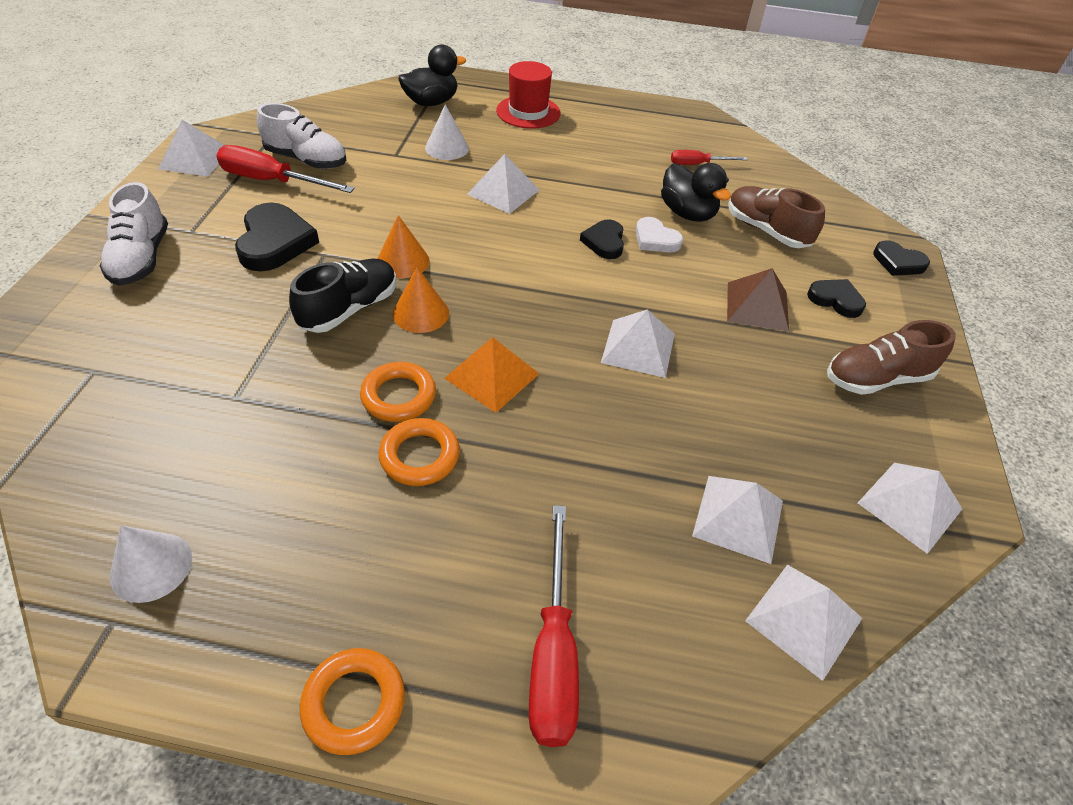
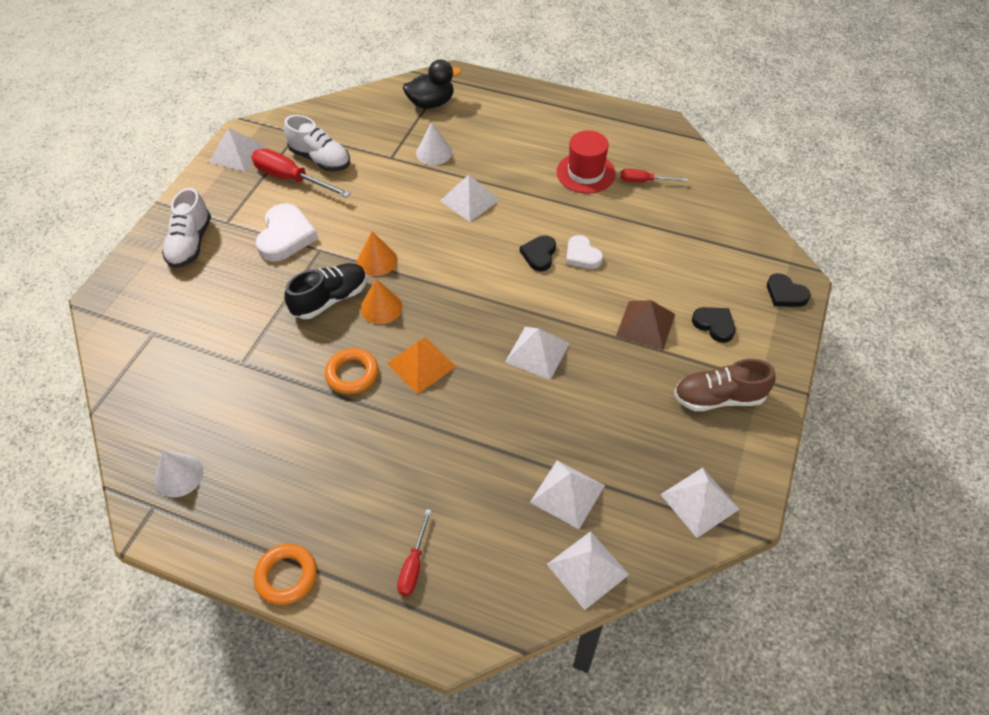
camera: 15 degrees right, 5 degrees up
(275, 242) = (286, 236): black heart -> white heart
(419, 456) = (357, 421): orange ring -> none
(528, 112) = (511, 117): red hat -> red hat (585, 173)
(553, 652) = (414, 565): red screwdriver -> red screwdriver, size x0.57
(687, 213) = (618, 232): black duck -> none
(766, 231) = (680, 254): brown shoe -> none

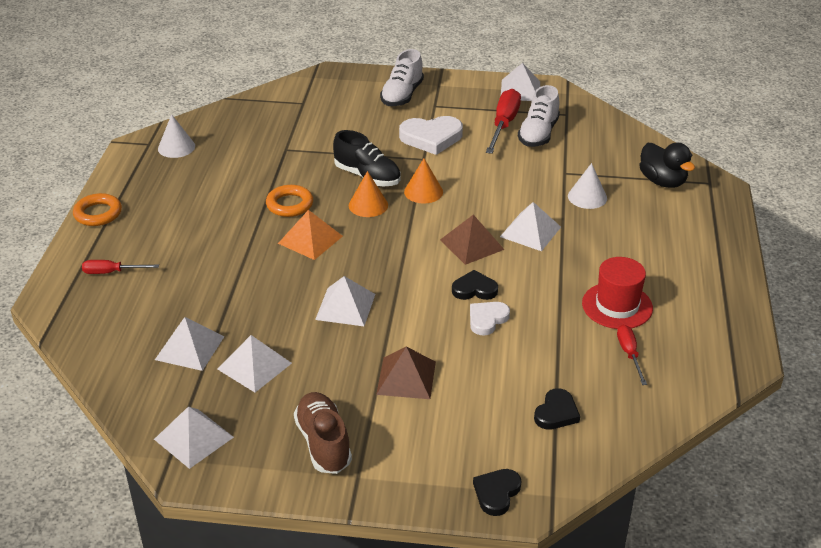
camera: 75 degrees right, 15 degrees down
(190, 243) = (402, 95): white shoe -> white shoe turned 60 degrees counterclockwise
(474, 243) = (472, 244): none -> brown pyramid
(587, 569) = (115, 370): white pyramid -> white pyramid (254, 366)
(714, 325) = (424, 432): black heart -> black heart (556, 413)

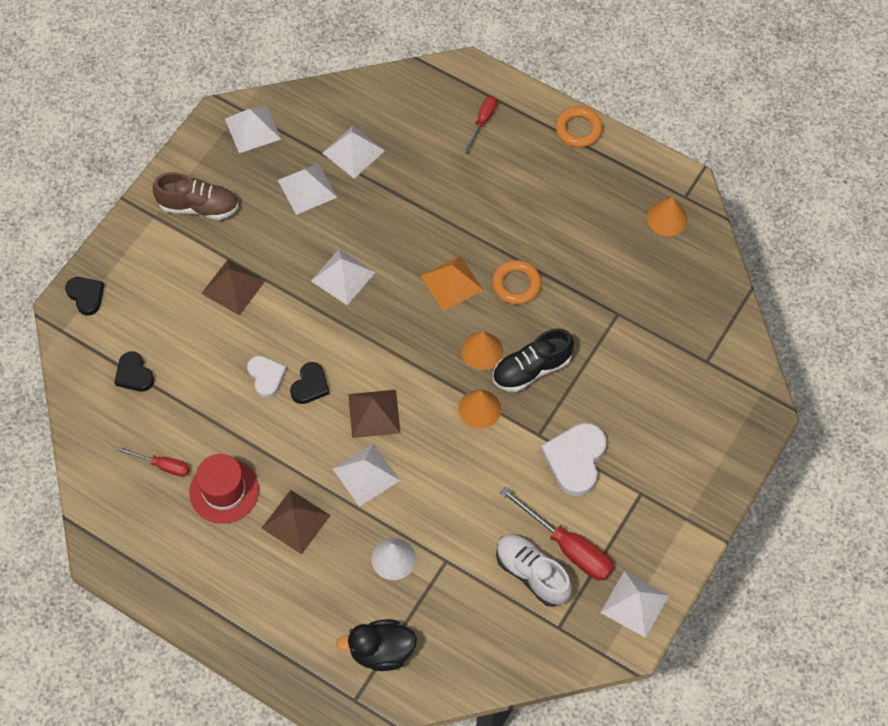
camera: 115 degrees right, 25 degrees up
(176, 147) = (667, 218): white cone -> orange cone
(402, 95) = (679, 469): white shoe -> none
(605, 255) = (295, 521): none -> brown pyramid

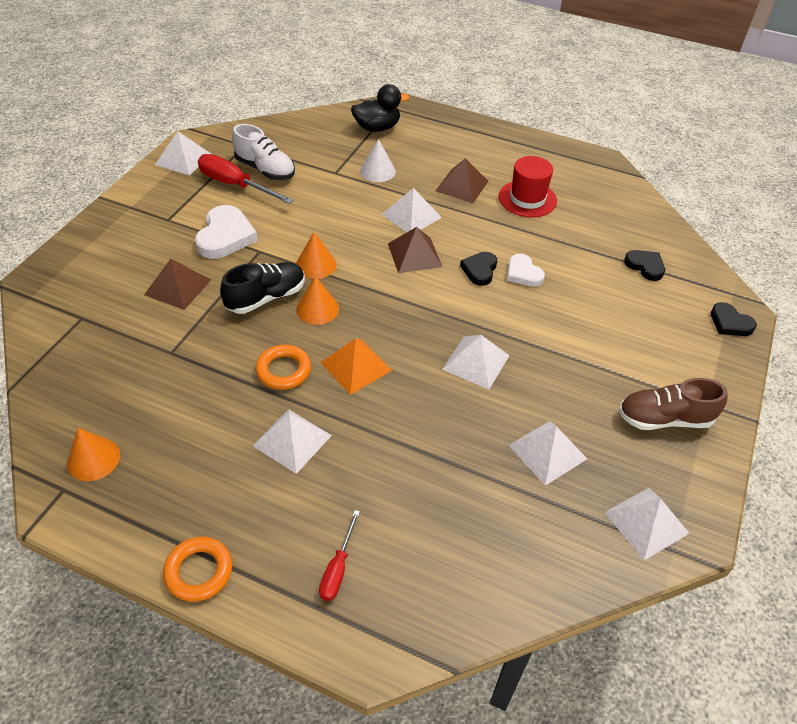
camera: 170 degrees right, 15 degrees down
(162, 465) = (585, 210): red screwdriver -> none
(233, 287) = (587, 343): brown pyramid -> brown pyramid (178, 287)
(353, 151) = (505, 505): white pyramid -> white pyramid (292, 440)

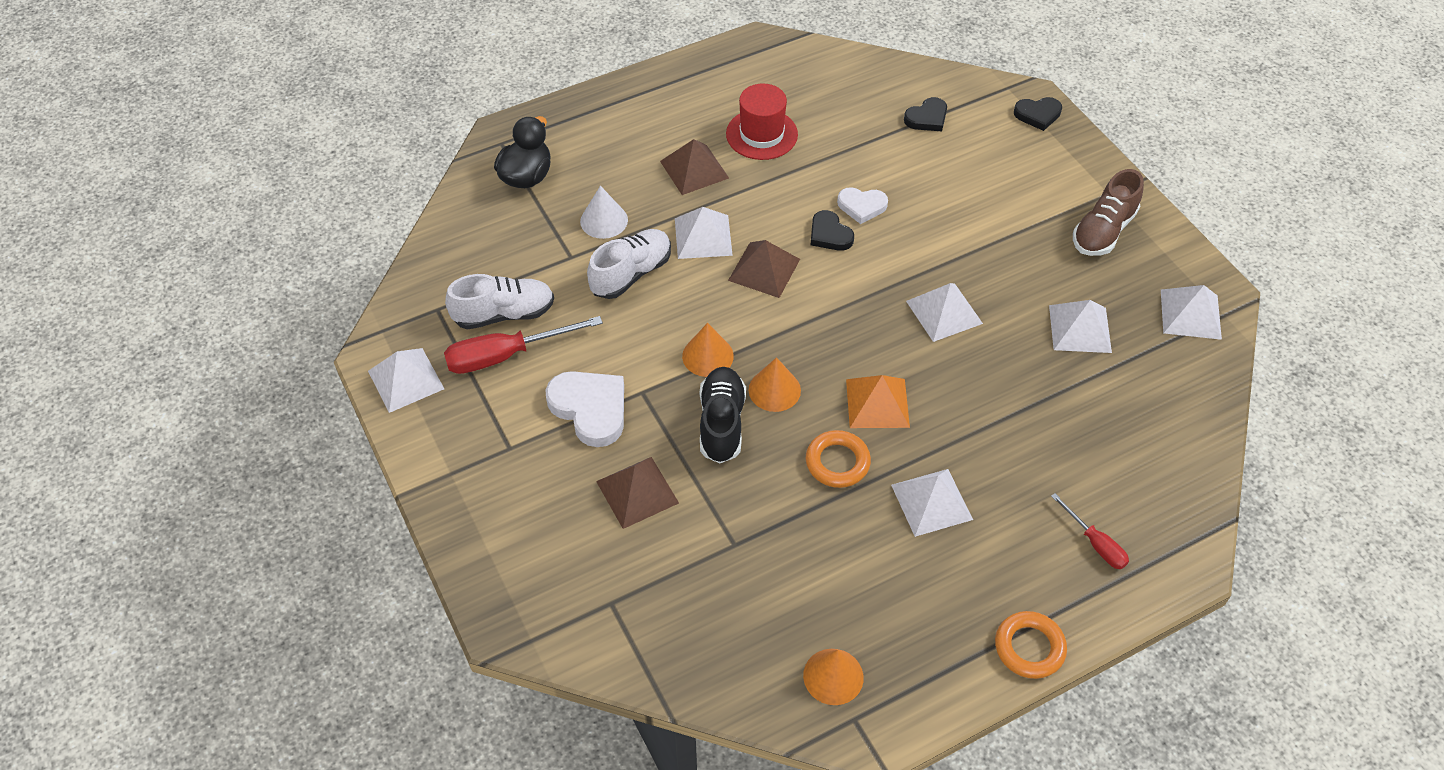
camera: 50 degrees left, 5 degrees up
(348, 201) = (631, 274): none -> white shoe
(645, 266) = (927, 118): black heart -> black heart turned 150 degrees clockwise

